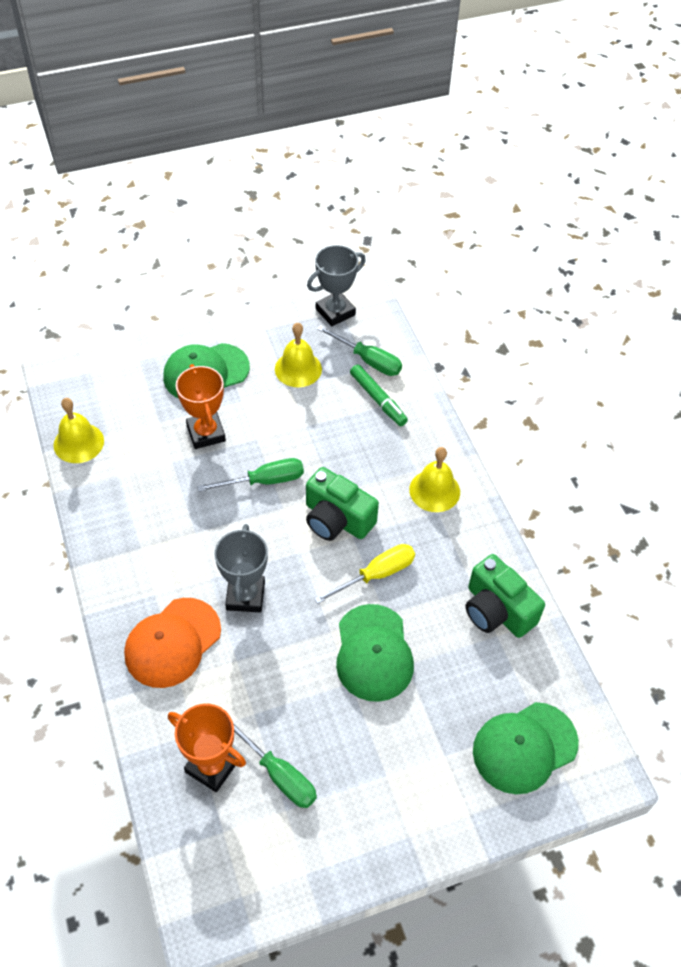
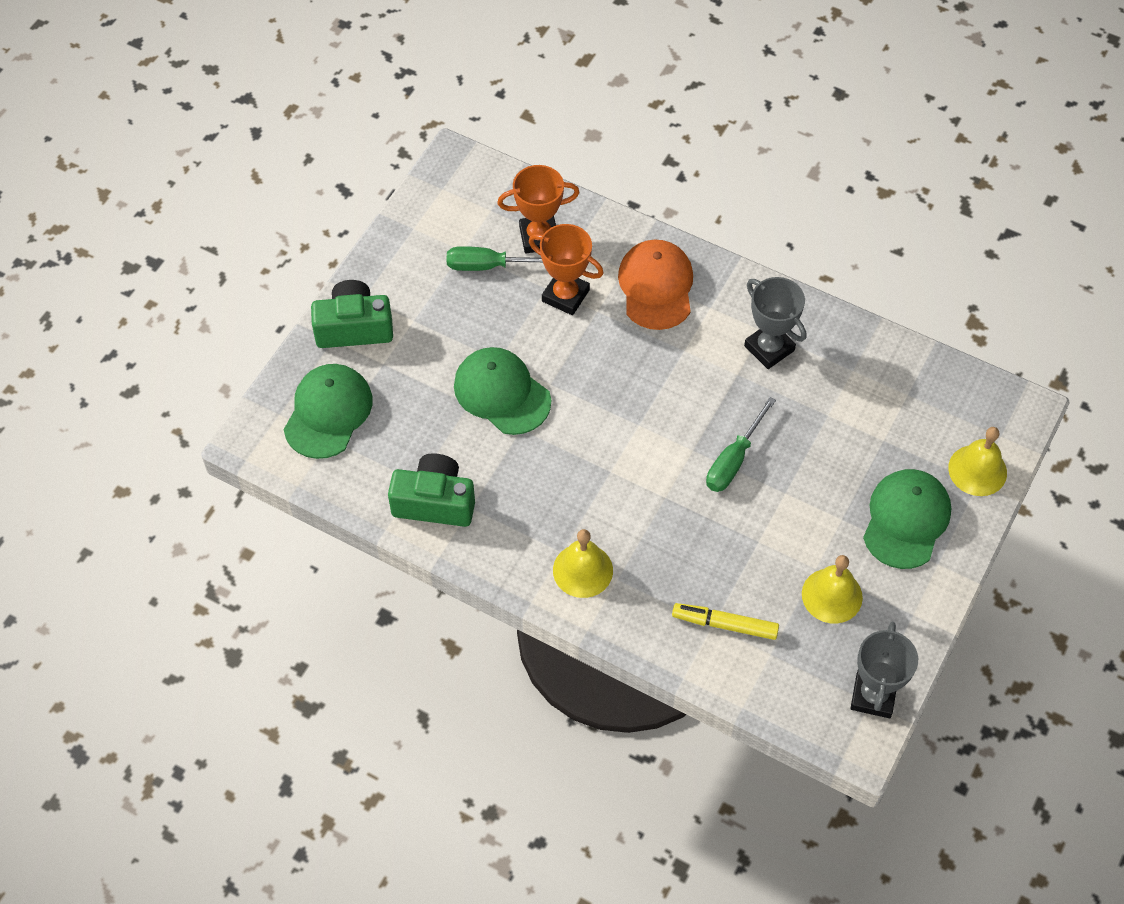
camera: 140 degrees right, 5 degrees up
(78, 443) = (920, 368): yellow bell -> yellow bell (977, 470)
(206, 433) = (832, 462): orange trophy -> orange trophy (565, 296)
(245, 596) = (642, 358): grey trophy -> grey trophy (769, 348)
(336, 519) = (638, 475): green camera -> green camera (354, 327)
(368, 360) = (779, 662): green screwdriver -> none
(376, 575) = (559, 454): yellow screwdriver -> none
(378, 399) = (725, 624): green marker -> yellow marker

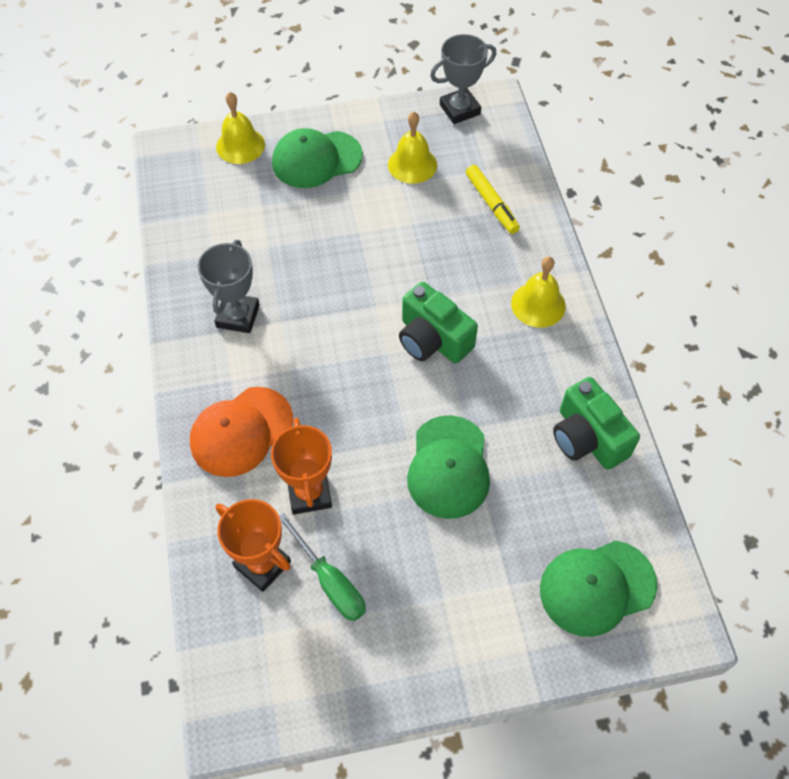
camera: 130 degrees left, 0 degrees up
(354, 327) = (498, 643): green camera -> green camera (432, 339)
(734, 460) = (360, 276): green screwdriver -> none

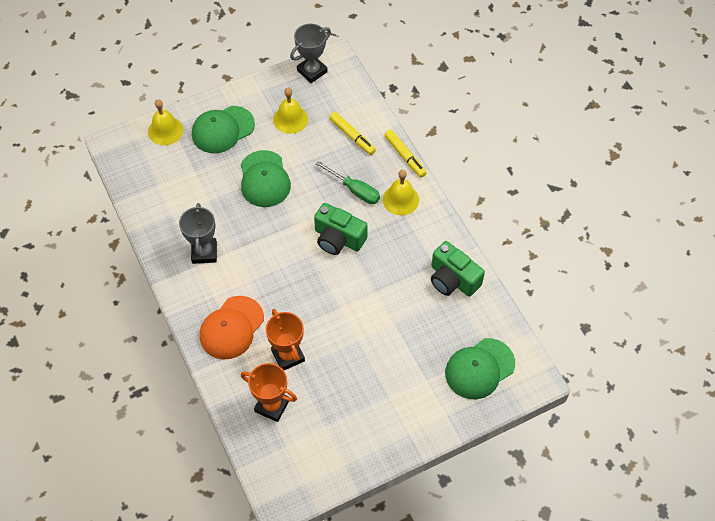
camera: 15 degrees left, 0 degrees up
(330, 581) = (317, 405): green screwdriver -> green screwdriver (354, 190)
(448, 467) = (371, 318): green cap -> green cap (264, 179)
(559, 246) = (405, 156): none -> yellow marker

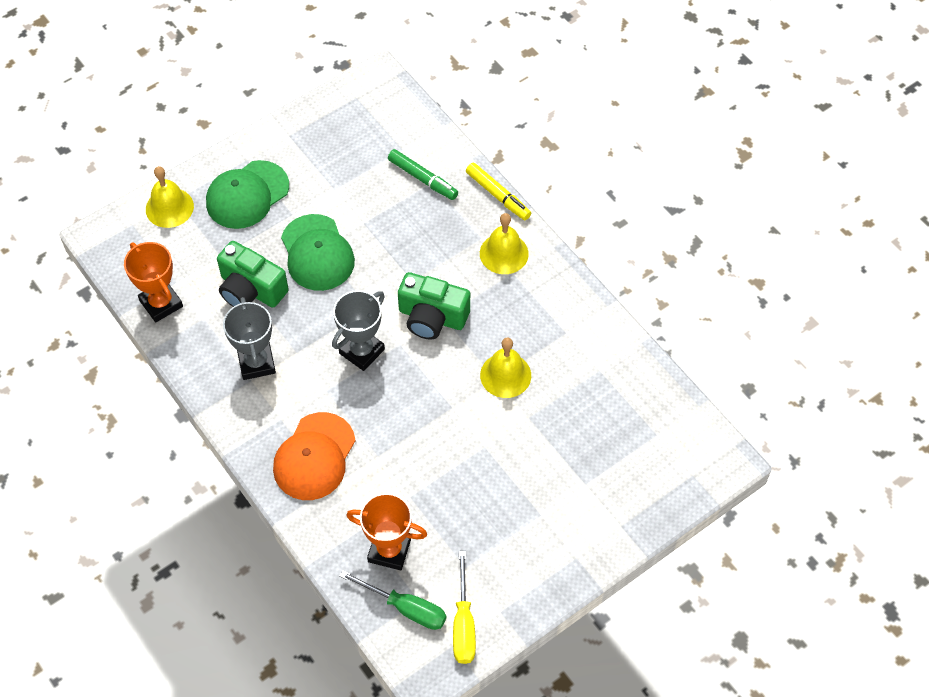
camera: 10 degrees left, 0 degrees up
(288, 356) = (397, 481): orange trophy -> orange trophy (161, 303)
(290, 119) = (335, 168): yellow bell -> yellow bell (505, 375)
(312, 71) = (351, 99): grey trophy -> grey trophy (362, 351)
(315, 469) = (463, 623): none -> yellow screwdriver
(352, 136) = (422, 179): yellow marker -> green marker
(354, 190) = (440, 250): green screwdriver -> green screwdriver (405, 608)
(453, 279) = (593, 348): green camera -> green camera (251, 289)
(479, 369) = (650, 458): green cap -> none

